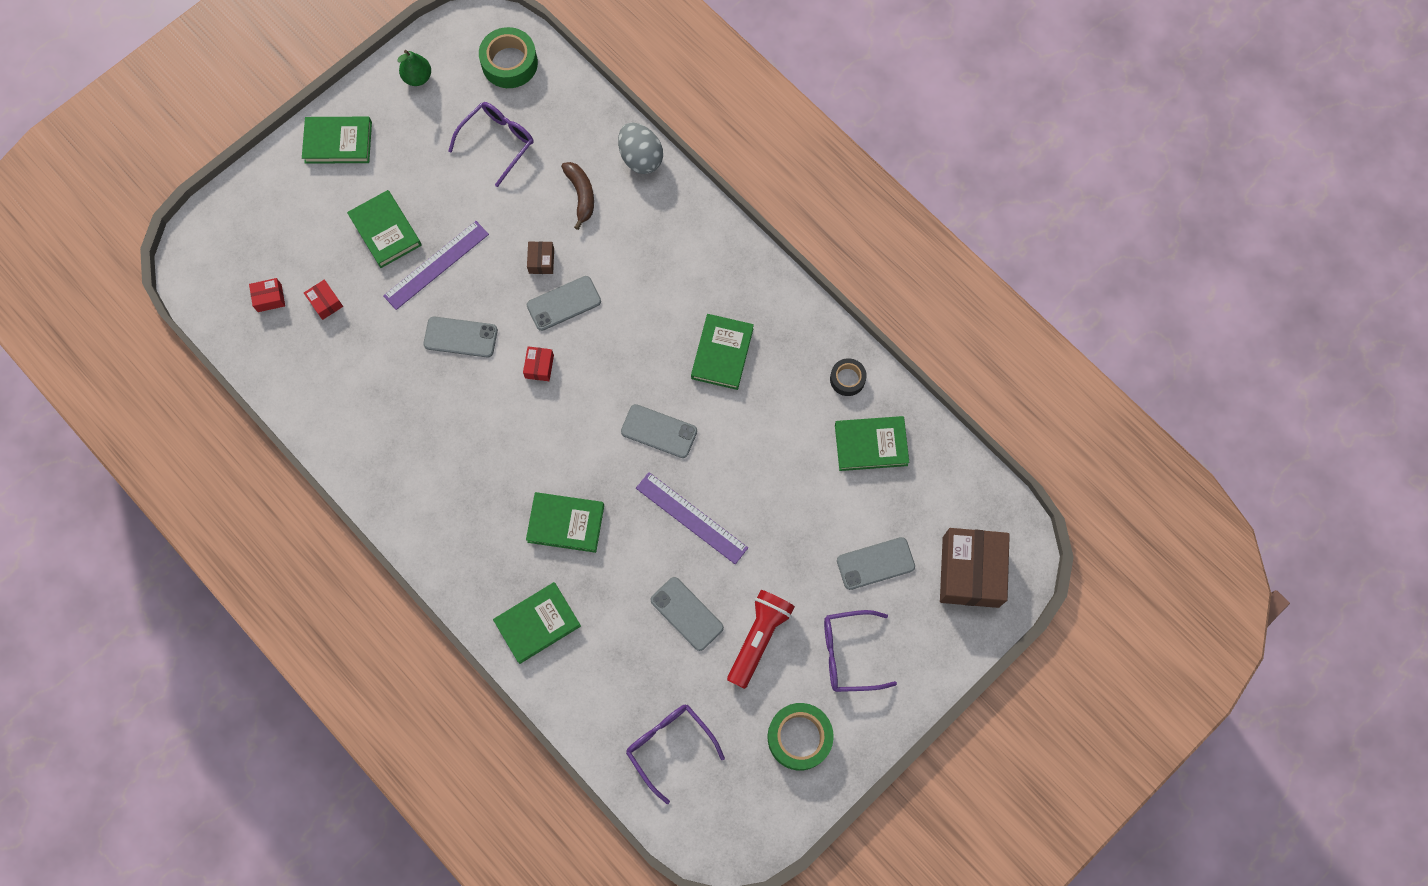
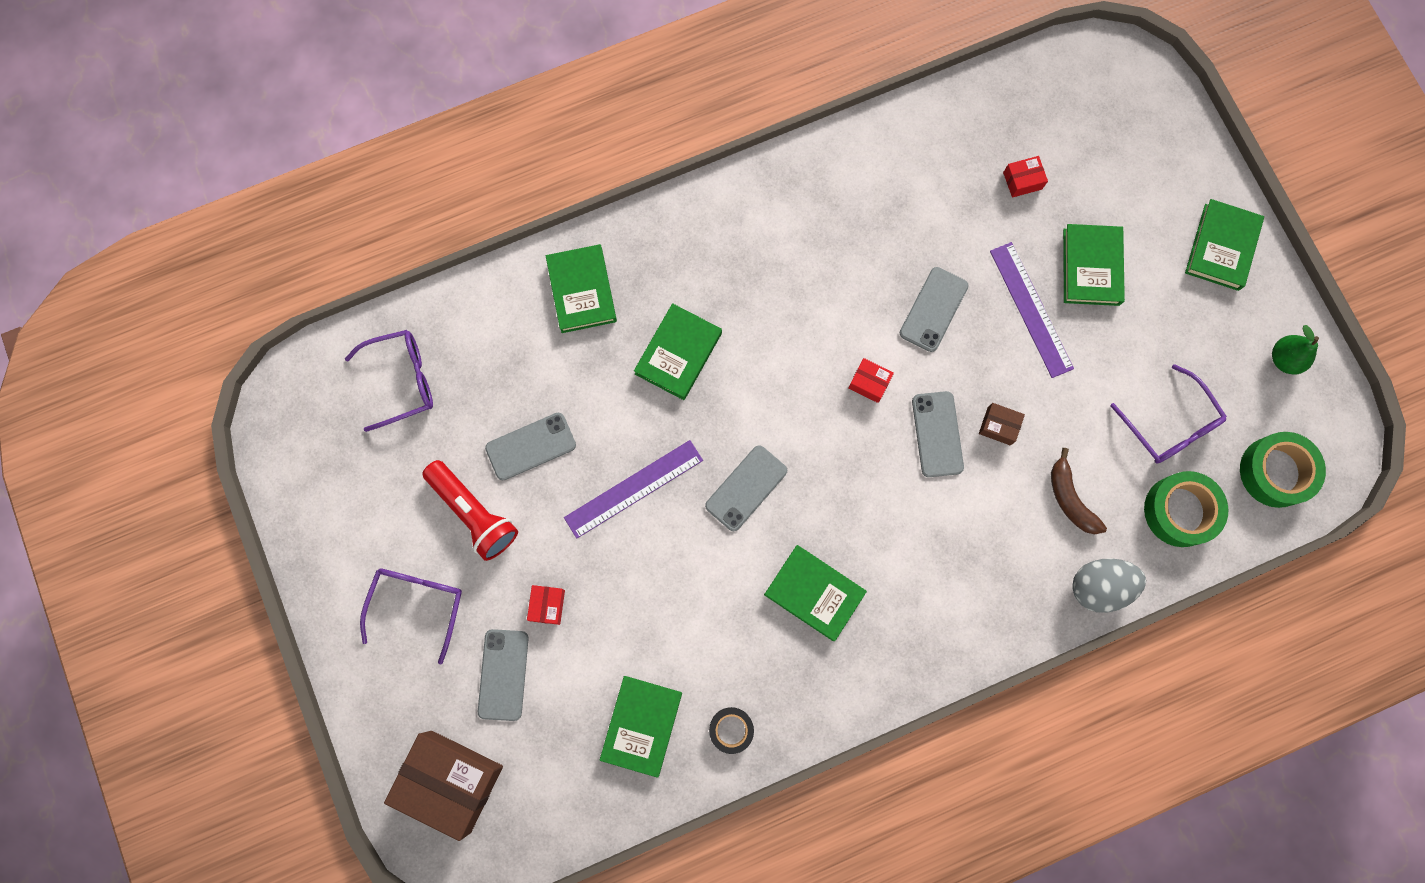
camera: 110 degrees right, 5 degrees up
(269, 298) = (1046, 126): red box -> red box (547, 605)
(385, 231) = (1091, 267): green book -> green book turned 75 degrees counterclockwise
(581, 195) = (1070, 499): brown banana -> brown banana turned 60 degrees clockwise
(799, 737) = (353, 517): green tape -> green tape (1180, 511)

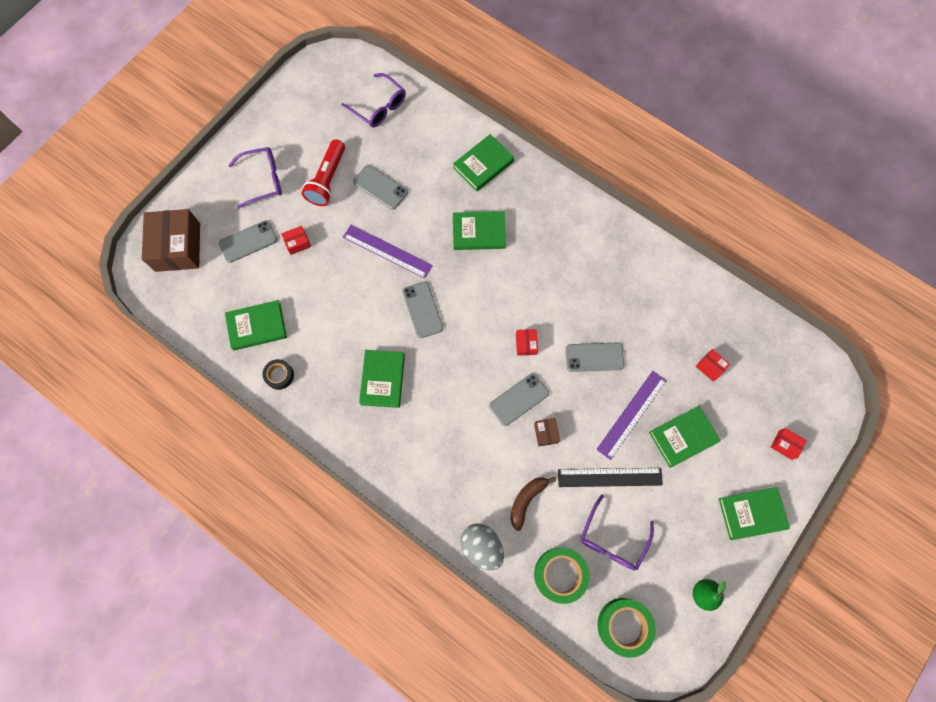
camera: 60 degrees right, 5 degrees down
(746, 488) = (422, 310): grey phone -> grey phone turned 60 degrees clockwise
(1094, 382) = (610, 477): none -> black ruler
(1162, 158) = (785, 444): none -> red box

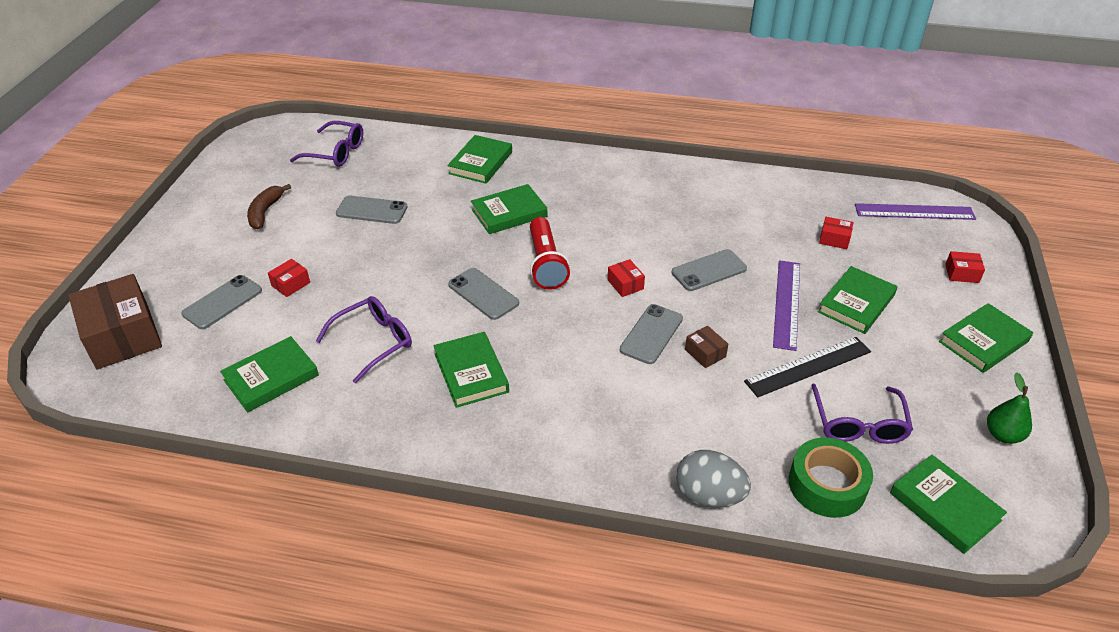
camera: 25 degrees left, 30 degrees down
(263, 180) = (219, 244): purple glasses -> purple glasses (374, 342)
(279, 375) = (326, 416): black tape -> none
(327, 180) = (303, 222): red flashlight -> red flashlight (546, 264)
(387, 251) = (410, 258): purple ruler -> purple ruler (914, 212)
(526, 500) = (729, 425): brown banana -> brown banana (265, 212)
(624, 626) = (944, 507): green tape -> green book

